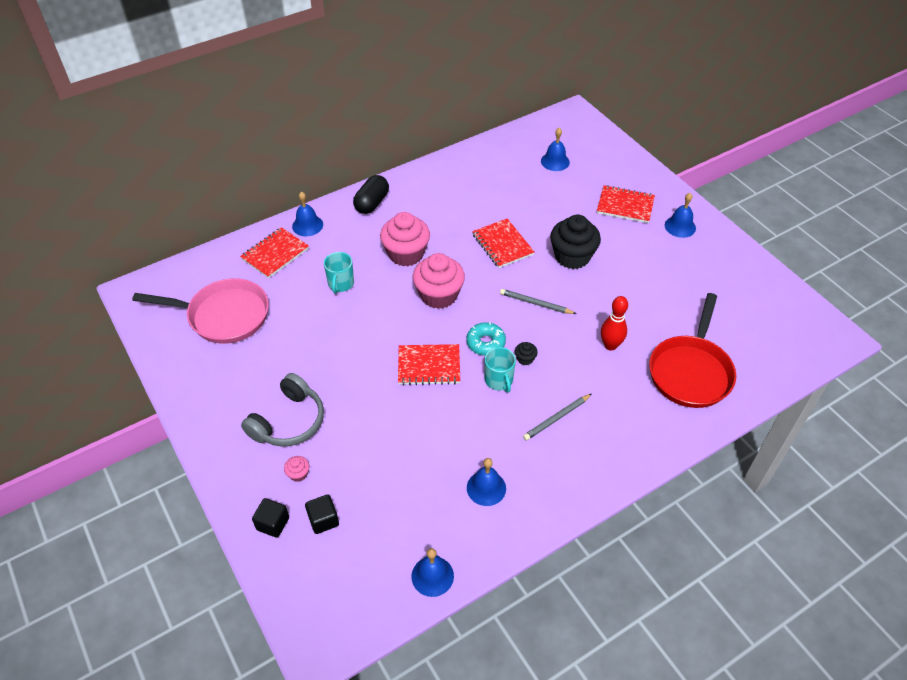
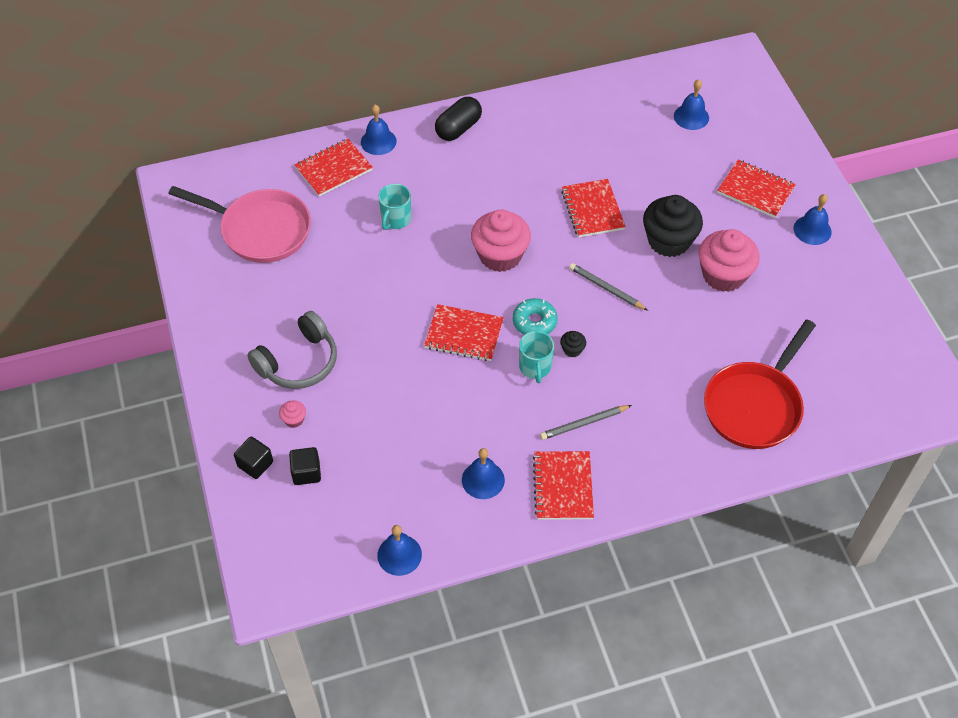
camera: 15 degrees right, 5 degrees up
(406, 254) = (478, 198): pink cupcake -> pink cupcake (723, 275)
(558, 477) = (563, 487): none -> red notebook
(610, 345) = (674, 355): red bowling pin -> none

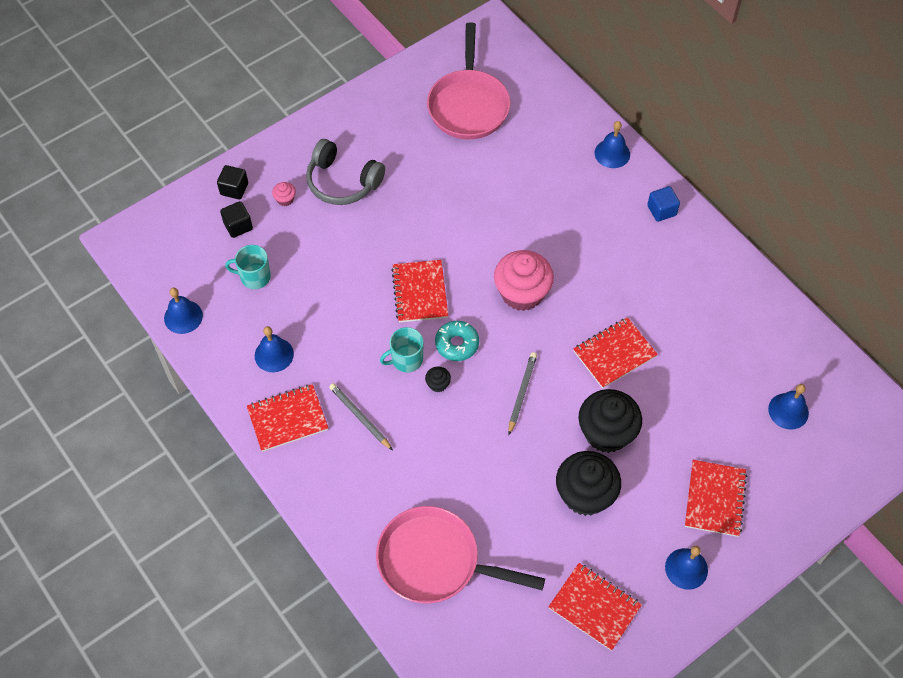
camera: 70 degrees right, 5 degrees up
(333, 169) = (562, 131): red notebook -> red notebook (594, 607)
(395, 219) = (526, 198): turquoise mug -> turquoise mug (254, 277)
(458, 128) = (661, 210): black capsule -> blue cube
(723, 275) = (585, 494): pink cupcake -> black cupcake
(755, 405) = (435, 561): red pan -> pink pan

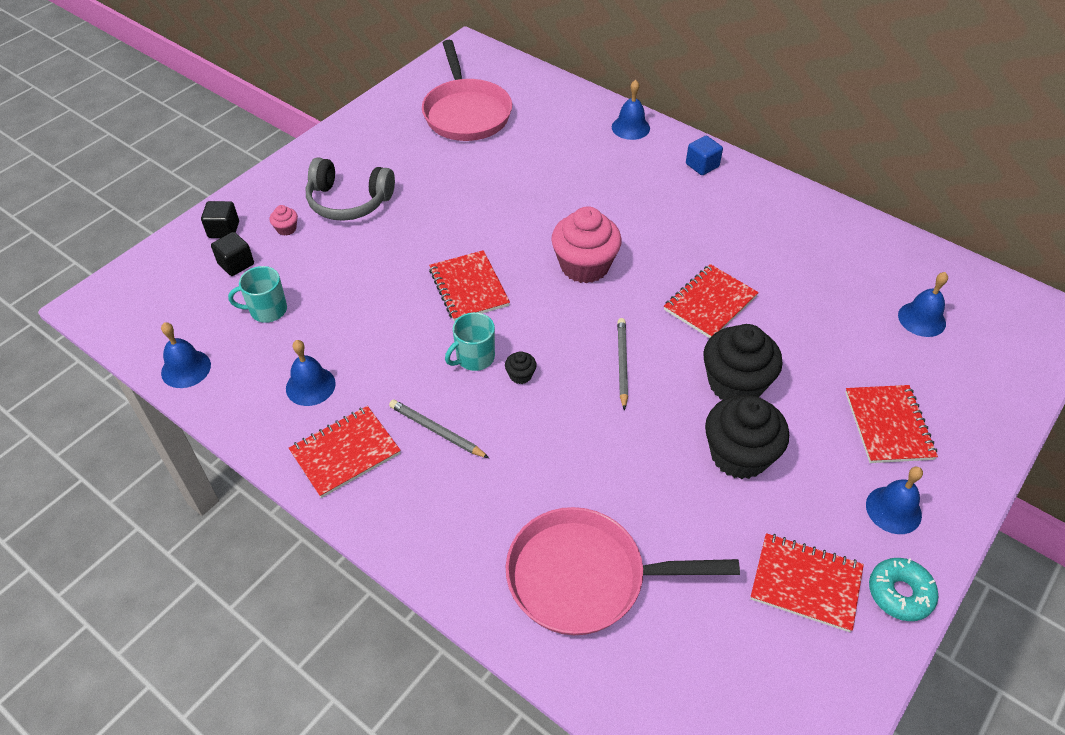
camera: 15 degrees left, 10 degrees down
(457, 344) = (529, 330): turquoise donut -> turquoise donut (900, 593)

